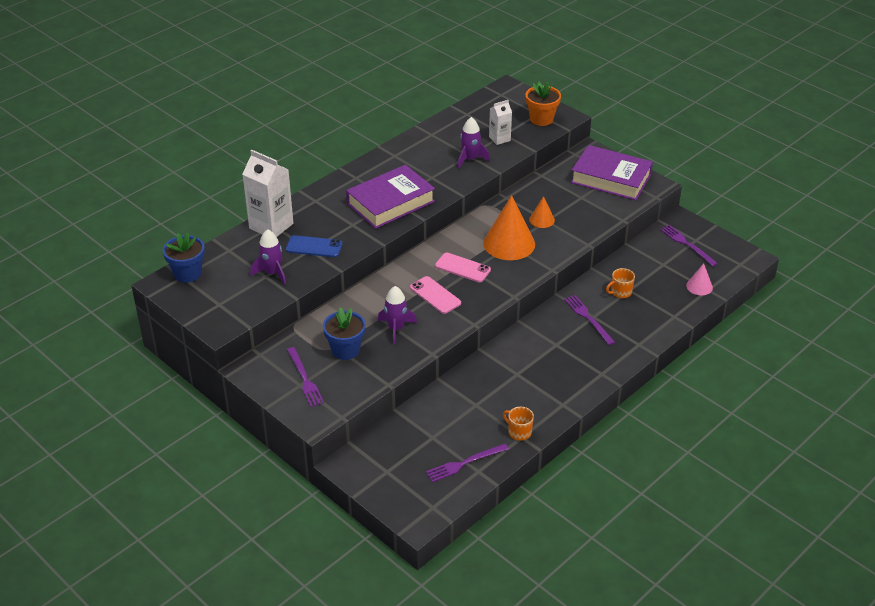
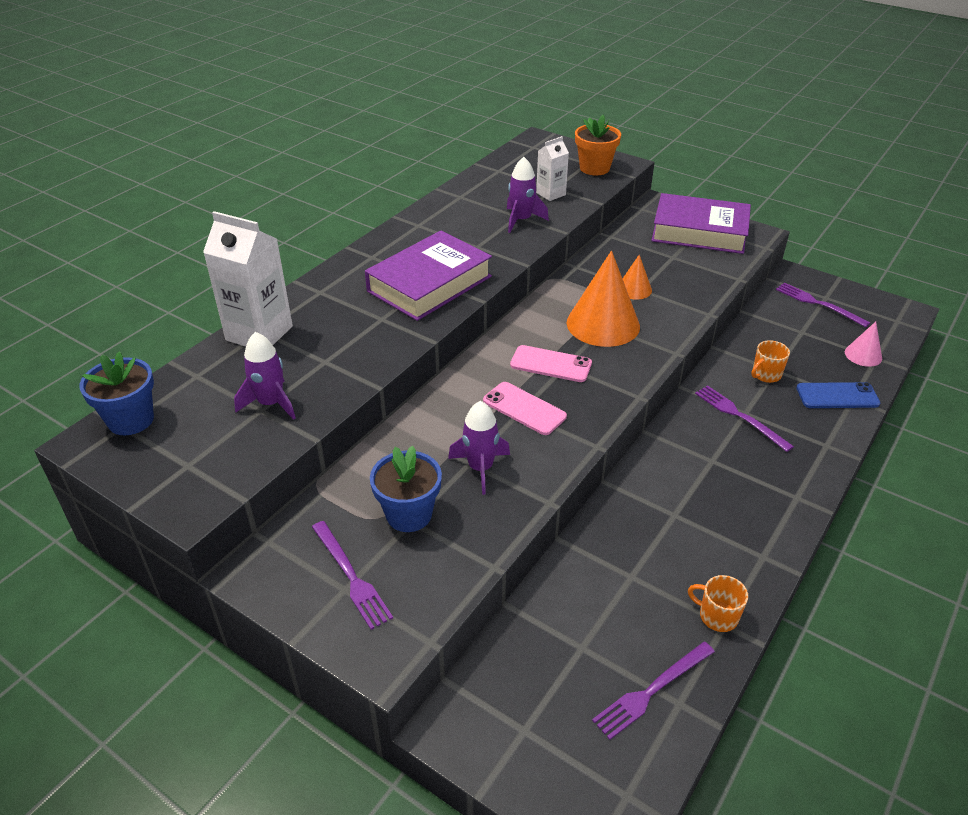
camera: 10 degrees left, 0 degrees up
(314, 247) = (330, 356): blue phone -> blue phone (837, 396)

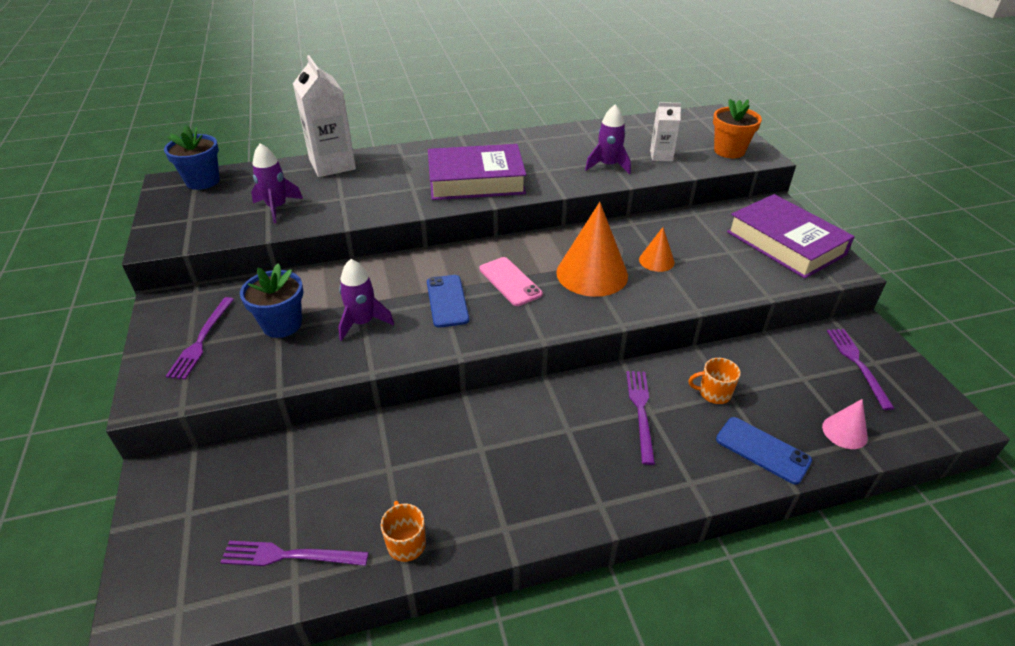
camera: 40 degrees right, 0 degrees up
(524, 408) = (447, 301): pink phone -> blue phone

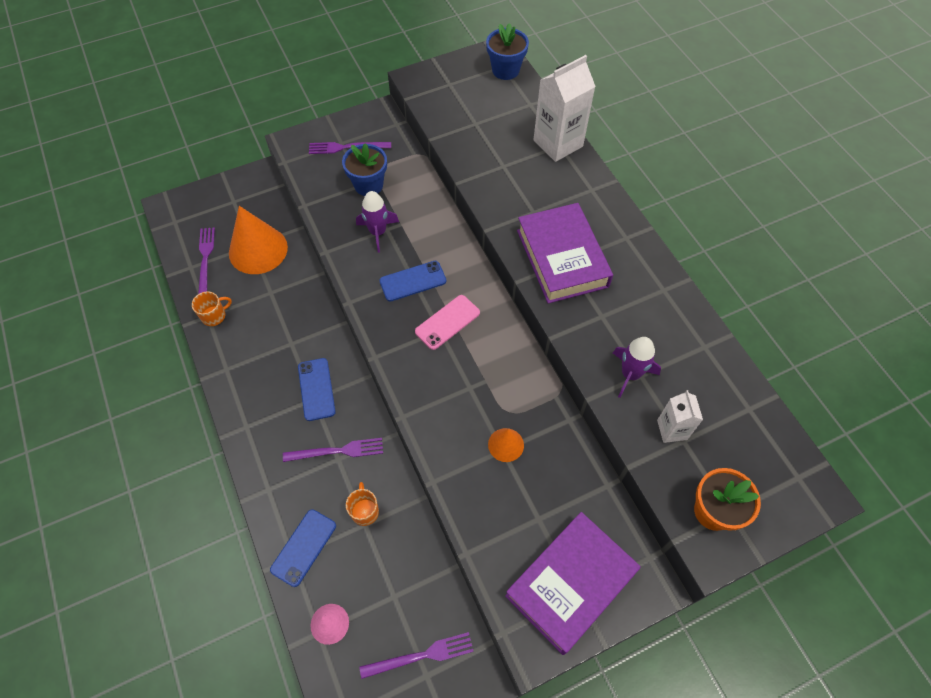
camera: 80 degrees right, 20 degrees up
(277, 207) = (478, 129): purple rocket -> none
(555, 426) = (316, 389): none -> blue phone
(592, 273) = (472, 387): orange cone -> orange cone (258, 250)

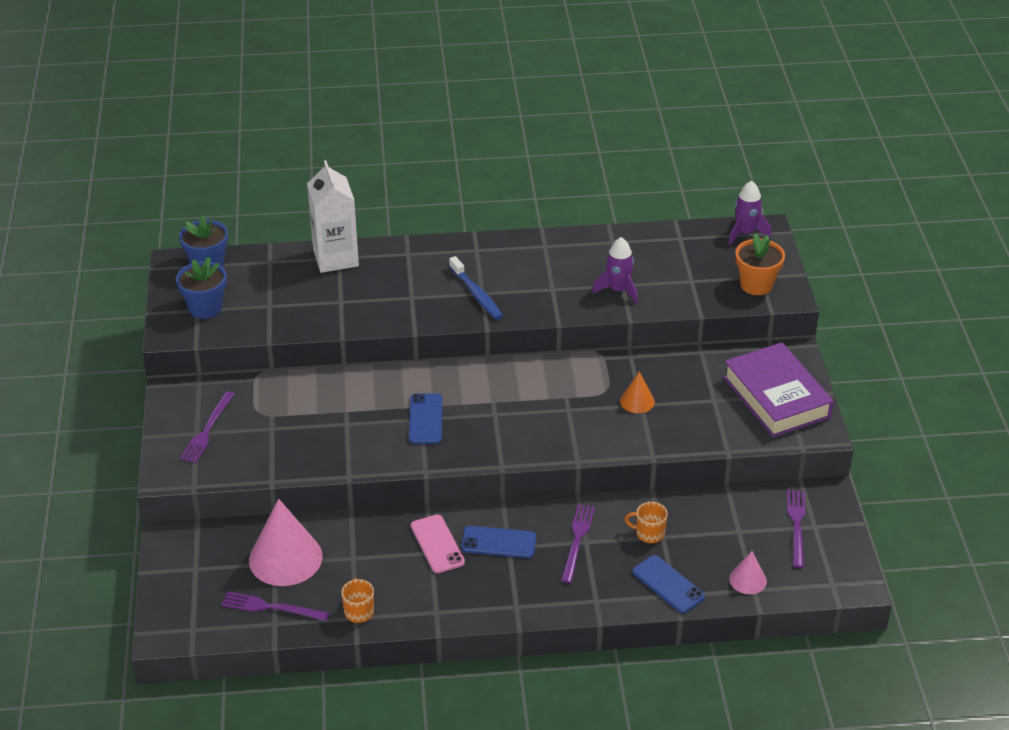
camera: 70 degrees left, 20 degrees down
(258, 250) = (285, 558): orange cone -> pink cone
(368, 185) = (276, 424): blue flower pot -> blue flower pot (205, 308)
(378, 232) = (347, 431): purple rocket -> purple rocket (745, 233)
(447, 322) = (488, 406): pink phone -> pink phone (437, 544)
(562, 258) = (476, 294): purple book -> blue toothbrush
(672, 430) = (679, 284): white carton -> none

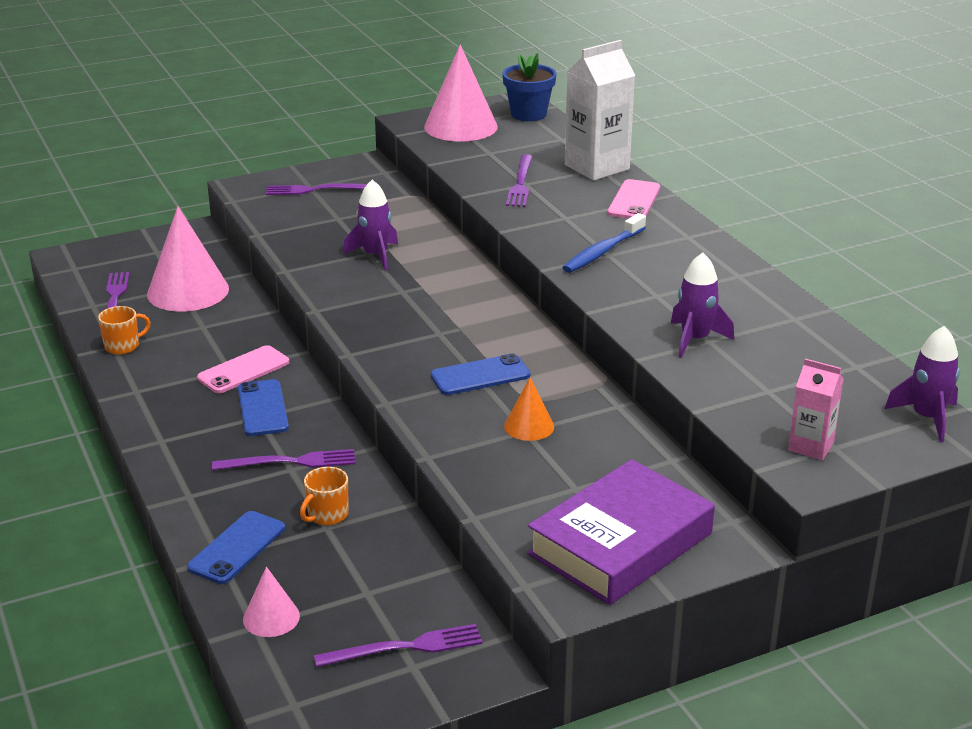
camera: 70 degrees right, 10 degrees down
(205, 308) = (460, 126): blue flower pot -> pink cone
(339, 303) = (521, 183): none -> purple fork
(354, 420) = (375, 256): none -> purple rocket
(405, 257) = (634, 200): none -> pink phone
(425, 419) = (402, 294): blue phone -> blue phone (480, 375)
(649, 533) = (327, 515): orange mug -> orange mug turned 135 degrees counterclockwise
(756, 285) = (811, 446): orange flower pot -> pink carton

